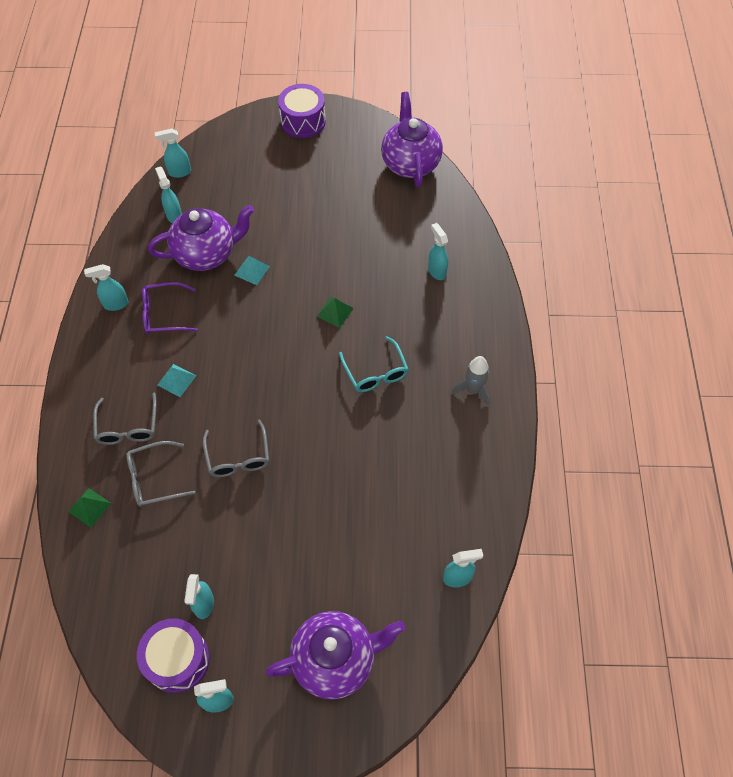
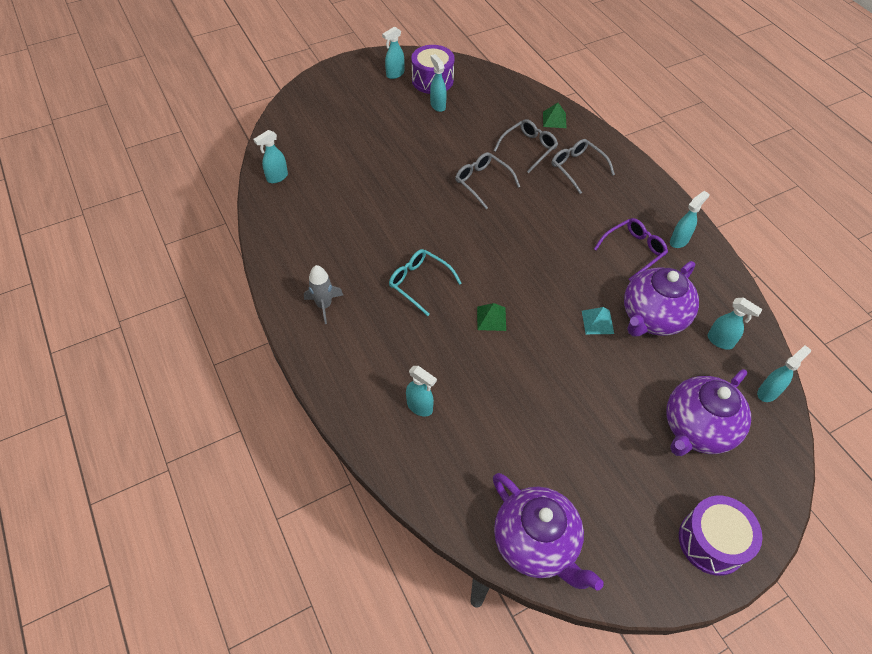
camera: 150 degrees right, 5 degrees down
(176, 380) = (574, 209): turquoise pyramid -> none
(335, 660) = (337, 112): purple teapot -> purple teapot (696, 429)

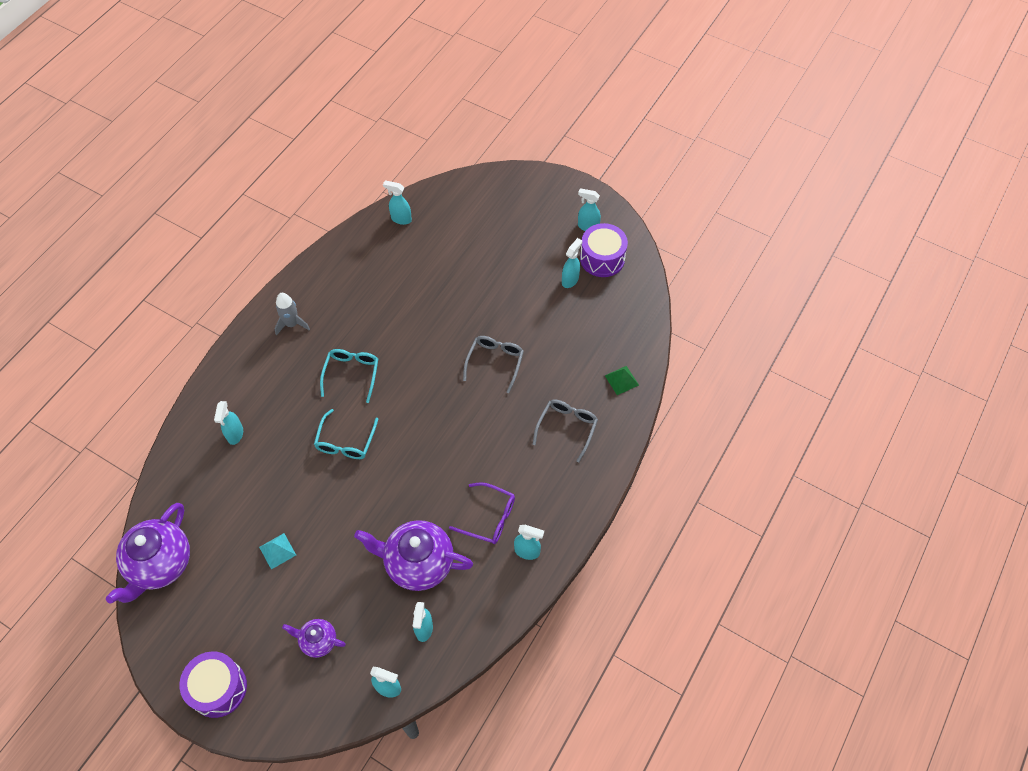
camera: 60 degrees right, 5 degrees up
(491, 318) = (346, 441): green pyramid -> turquoise glasses
(528, 148) = (565, 377): grey glasses -> none
(597, 322) = (388, 522): turquoise pyramid -> turquoise pyramid (277, 551)
(696, 429) = (318, 641): purple teapot -> purple teapot, size x0.52

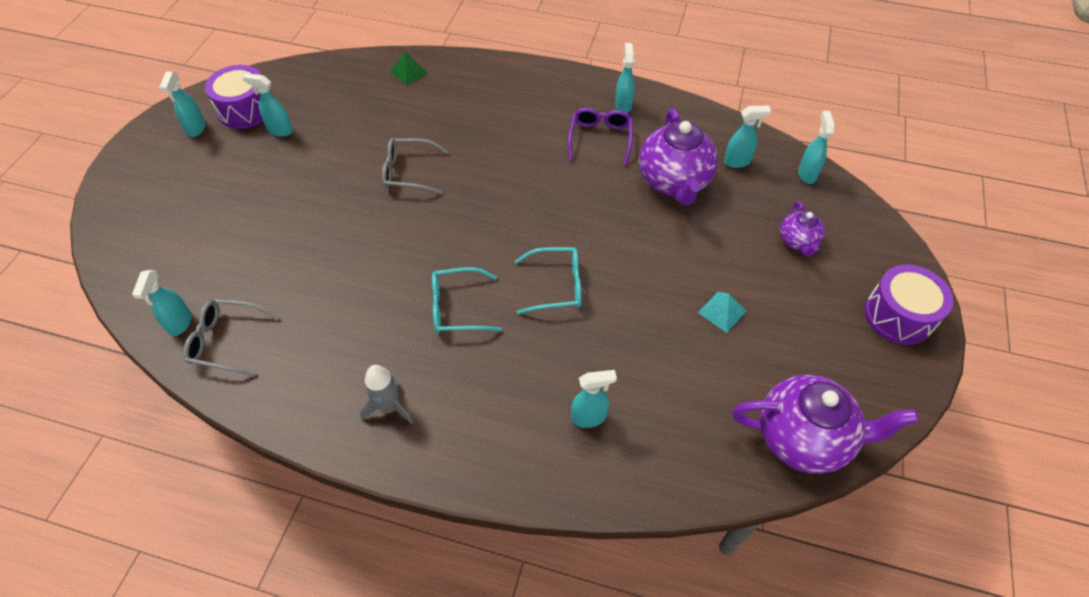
camera: 105 degrees left, 5 degrees down
(567, 428) = (477, 101): grey glasses -> grey glasses (227, 341)

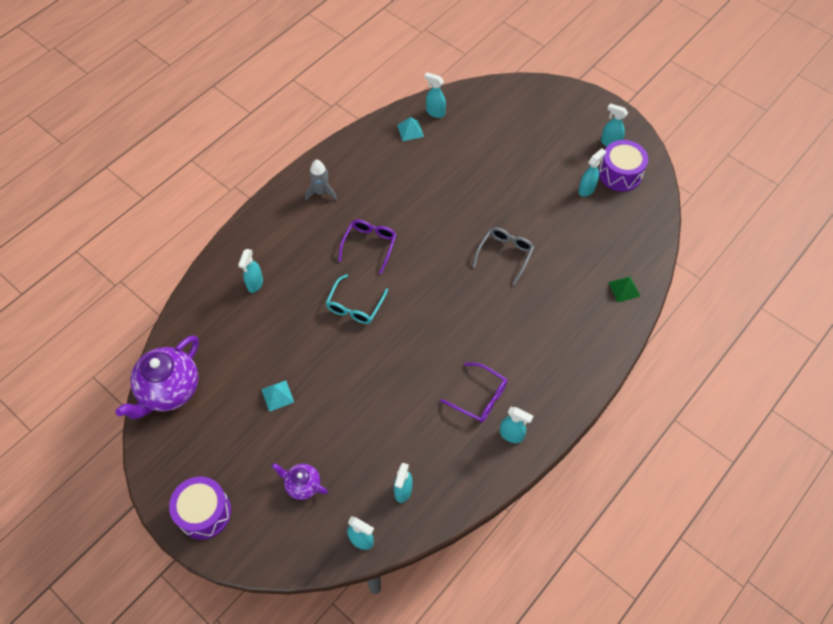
camera: 115 degrees right, 5 degrees up
(227, 341) = (410, 130): grey glasses -> turquoise pyramid
(458, 308) = (369, 245): turquoise glasses -> purple glasses
(674, 182) = (406, 428): purple teapot -> none

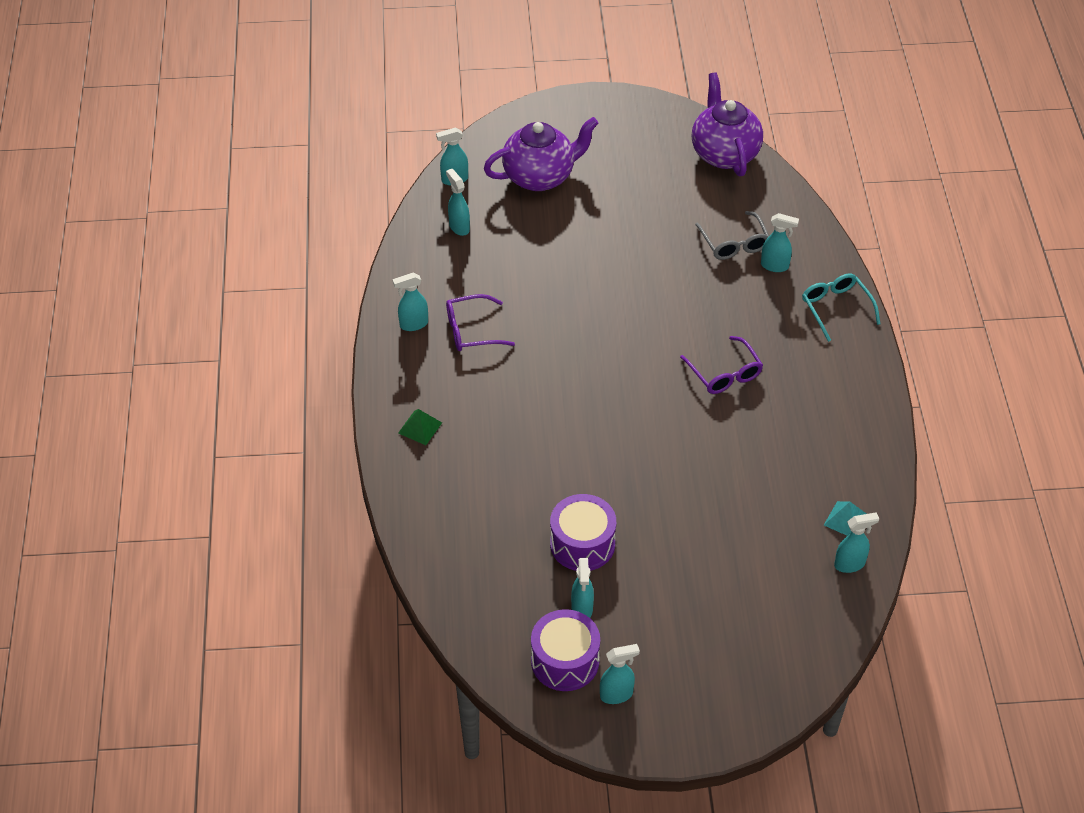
camera: 135 degrees right, 10 degrees down
(204, 512) = (589, 114): purple drum -> purple drum (582, 544)
(255, 284) = (775, 266): turquoise spray bottle -> turquoise spray bottle turned 135 degrees clockwise
(277, 395) = (638, 210): turquoise pyramid -> none
(302, 485) = (540, 176): purple teapot -> purple teapot, size x1.91
(321, 192) = (836, 384): grey rocket -> none
(355, 306) = (667, 316): turquoise glasses -> turquoise glasses (836, 308)
(505, 255) = (588, 467): grey glasses -> grey glasses (734, 243)
(624, 289) = (434, 527): green pyramid -> green pyramid (420, 428)

